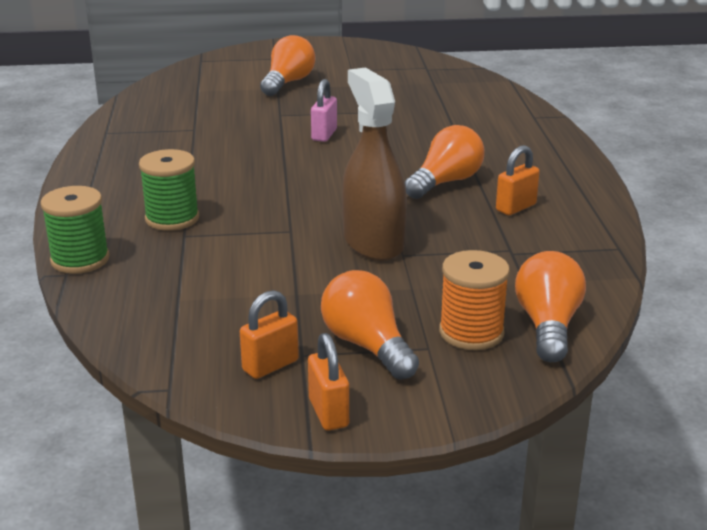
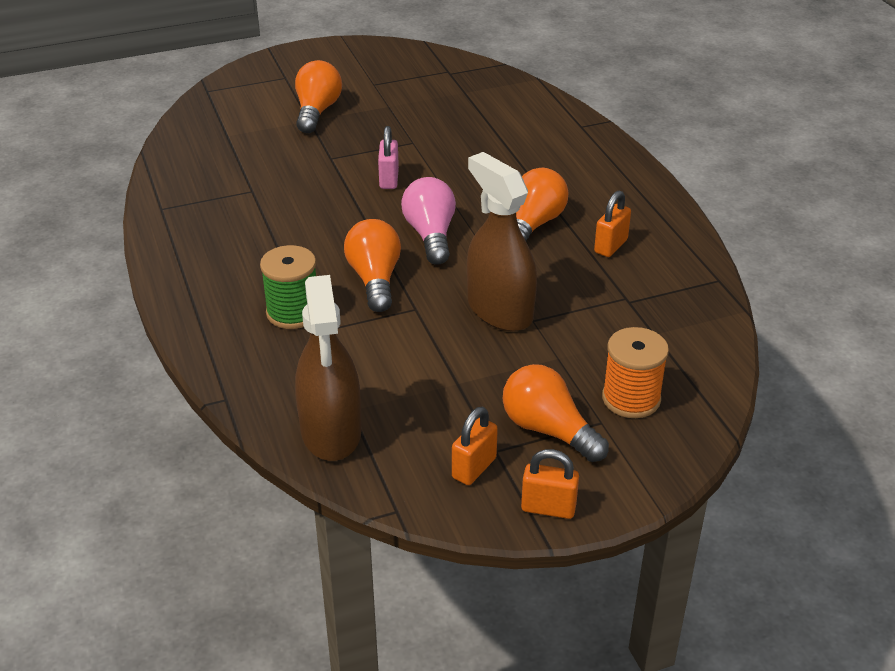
camera: 15 degrees left, 10 degrees up
(80, 259) = (230, 379): green spool -> none
(147, 313) = (331, 431): none -> brown spray bottle
(328, 413) = (548, 508): orange padlock -> orange padlock turned 45 degrees counterclockwise
(339, 178) = (430, 235): none -> pink light bulb
(547, 325) = (692, 379): orange light bulb -> orange light bulb (375, 279)

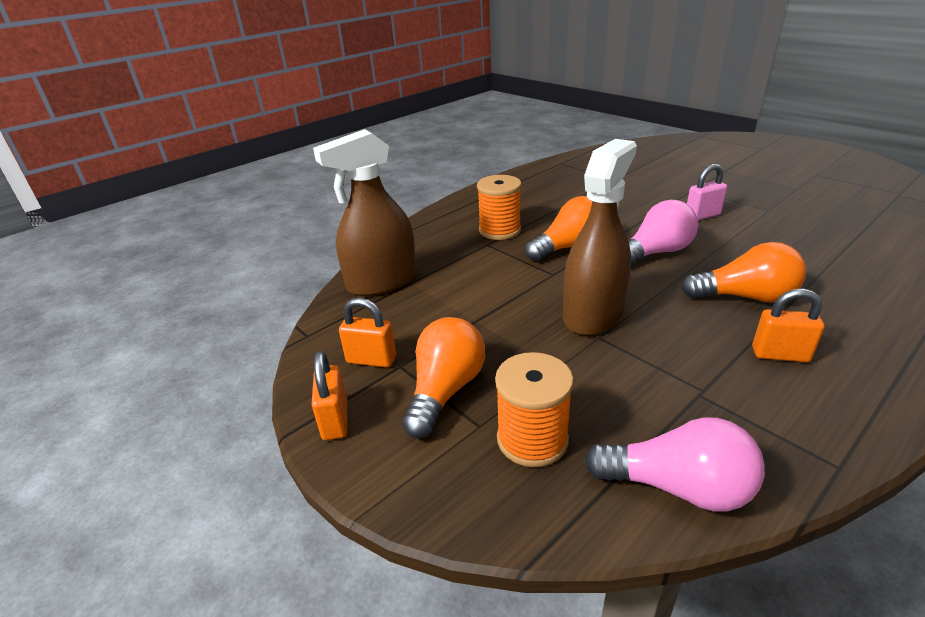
camera: 70 degrees right, 5 degrees down
(293, 312) = (499, 230): green spool -> orange spool
(317, 111) = (741, 168): orange light bulb -> none
(705, 349) = (678, 487): none -> pink light bulb

